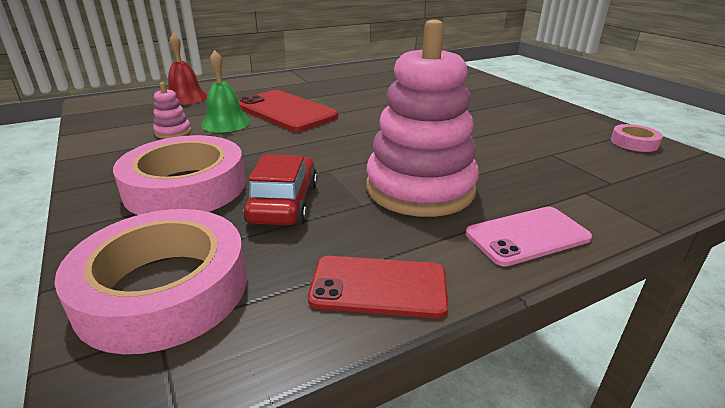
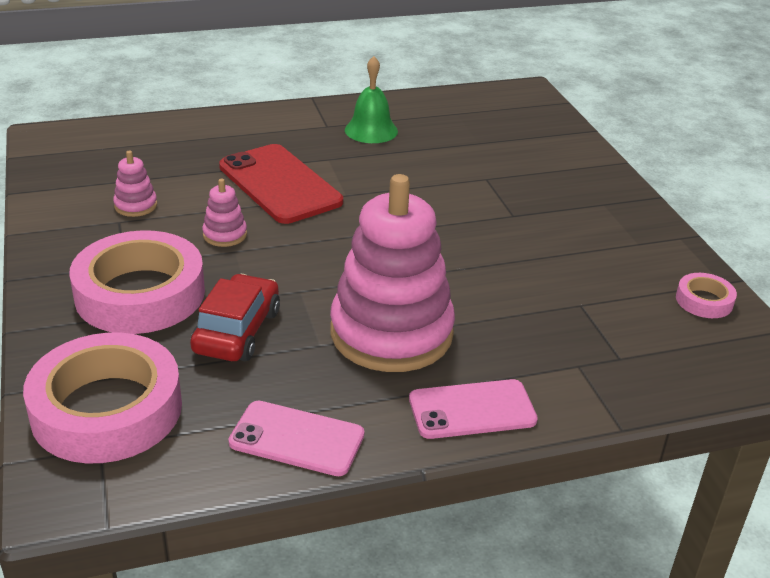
camera: 10 degrees right, 5 degrees up
(186, 97) = (159, 141): red bell -> none
(226, 123) = (200, 197): green bell -> green bell (371, 130)
(252, 142) = (225, 235): none -> pink stacking toy
(378, 287) = (297, 439): red phone -> pink phone

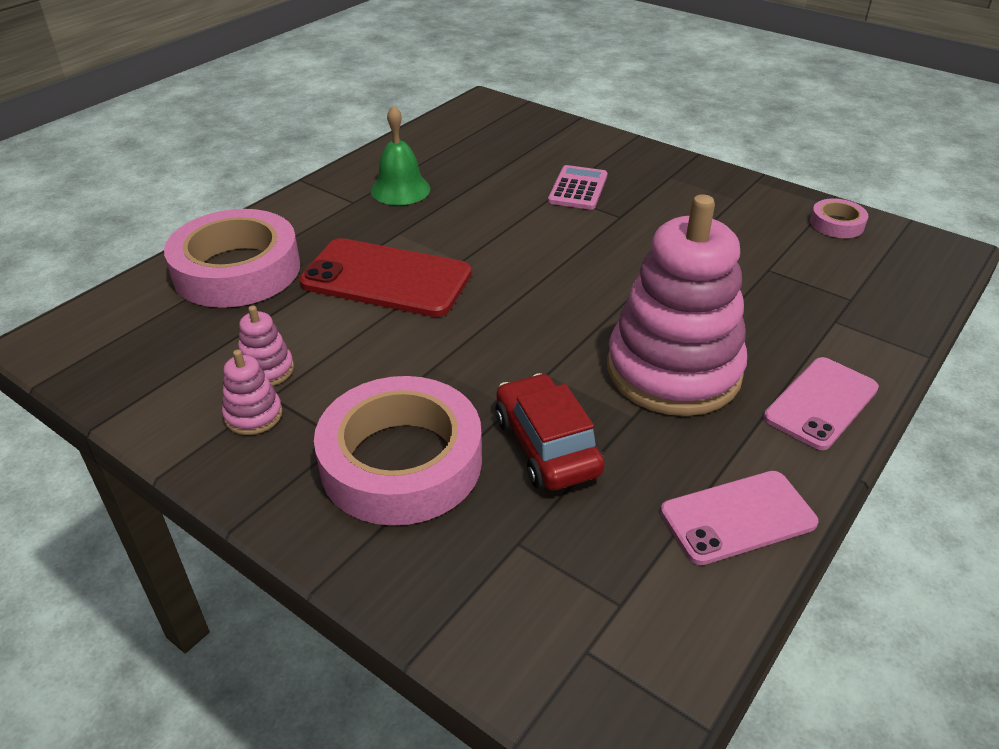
camera: 35 degrees left, 5 degrees up
(107, 409) = (537, 605): pink tape -> pink tape (237, 270)
(225, 235) = (402, 355): pink stacking toy -> pink stacking toy (253, 415)
(509, 182) = (578, 188): none -> pink calculator

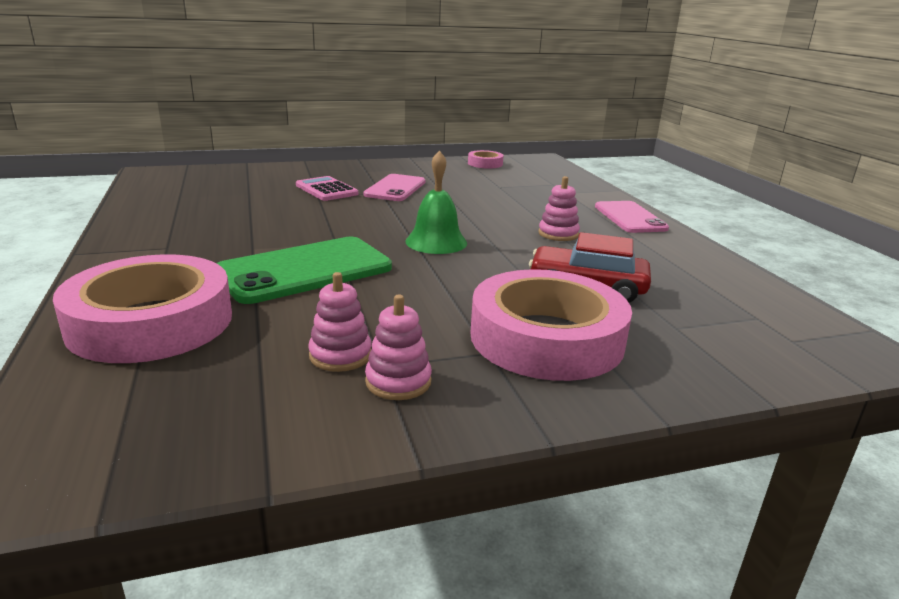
camera: 55 degrees left, 15 degrees down
(386, 279) = (305, 270): red phone -> green phone
(400, 190) = (194, 228): green bell -> green bell (436, 242)
(673, 371) = (558, 234): pink stacking toy -> pink stacking toy, size x0.40
(738, 517) = (705, 265): pink phone -> pink phone (395, 188)

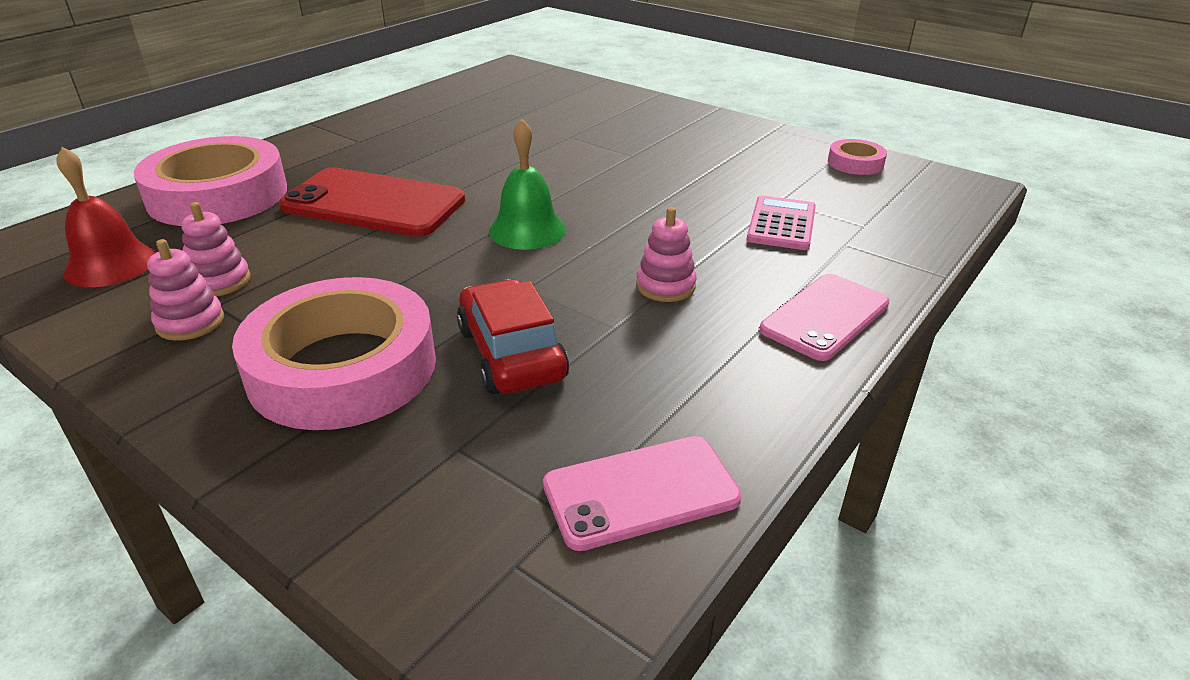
camera: 55 degrees right, 10 degrees up
(209, 402) = (111, 264): none -> red bell
(305, 270) = (373, 204): green phone -> red phone
(326, 190) = (592, 133): pink calculator -> pink calculator (781, 224)
(395, 188) = (657, 156): pink phone -> pink phone (641, 492)

